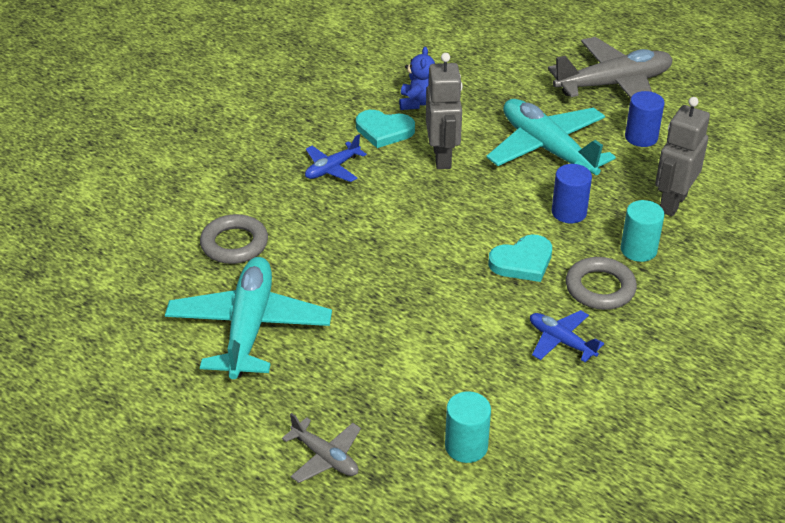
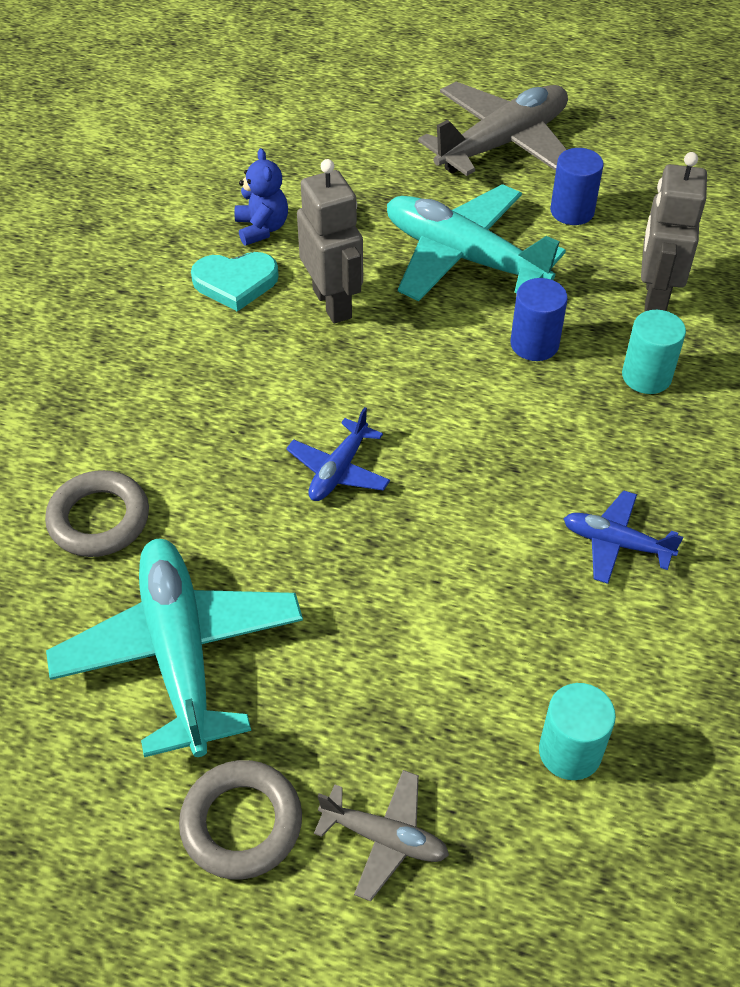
camera: 20 degrees left, 10 degrees up
(332, 168) = (189, 359): blue plane -> blue plane (338, 470)
(522, 262) = (510, 435): turquoise heart -> none
(600, 288) = (626, 447): grey ring -> grey ring (241, 823)

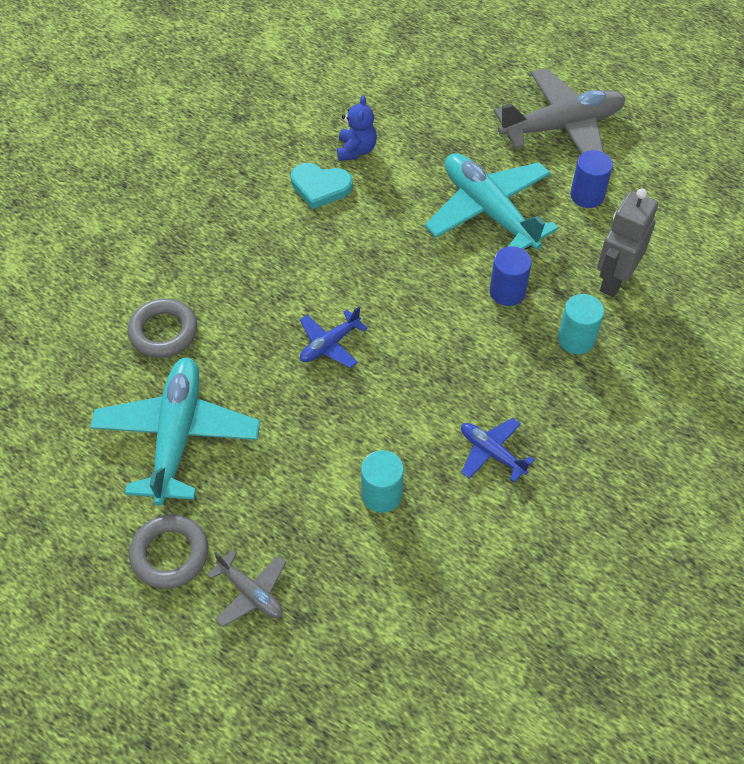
camera: 20 degrees right, 5 degrees up
(332, 303) = (380, 221): grey robot -> none
(570, 751) = (391, 580): turquoise cylinder -> turquoise cylinder (382, 494)

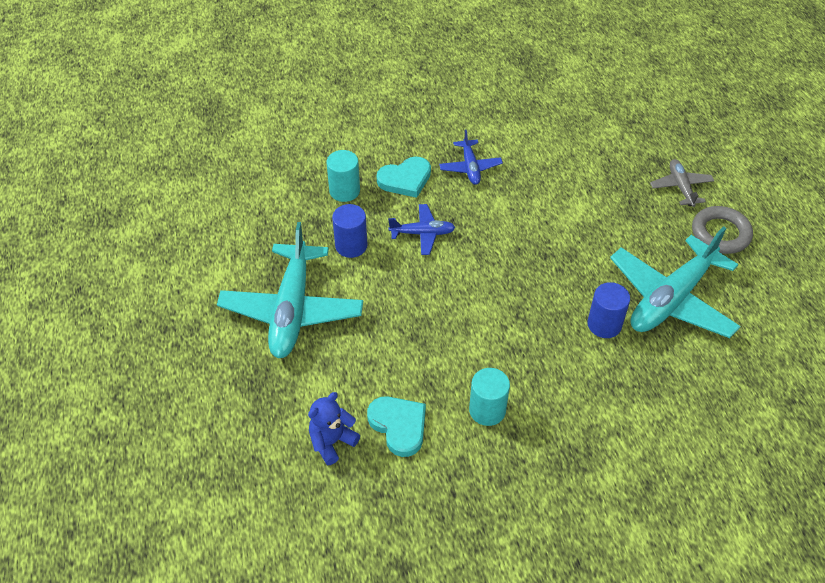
camera: 140 degrees left, 5 degrees down
(163, 332) = (633, 382): grey ring -> none
(329, 344) = (512, 291): blue plane -> blue plane (422, 233)
(382, 494) = (559, 186): turquoise cylinder -> turquoise cylinder (487, 410)
(537, 392) = (405, 179): none -> turquoise heart
(562, 126) = (146, 339): grey plane -> none
(587, 195) = (209, 272): blue cylinder -> blue cylinder (604, 324)
(614, 280) = (273, 207): grey robot -> none

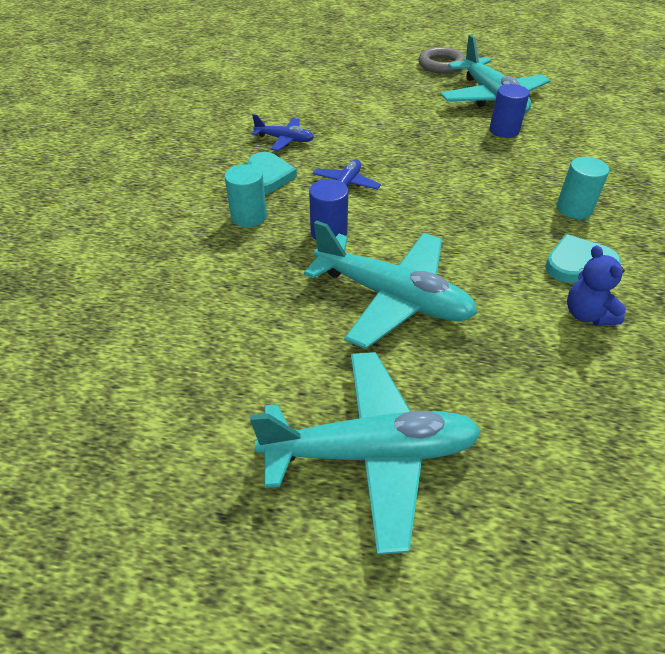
camera: 65 degrees left, 5 degrees down
(144, 342) = (370, 453): none -> turquoise plane
(681, 187) = (386, 64): grey plane -> none

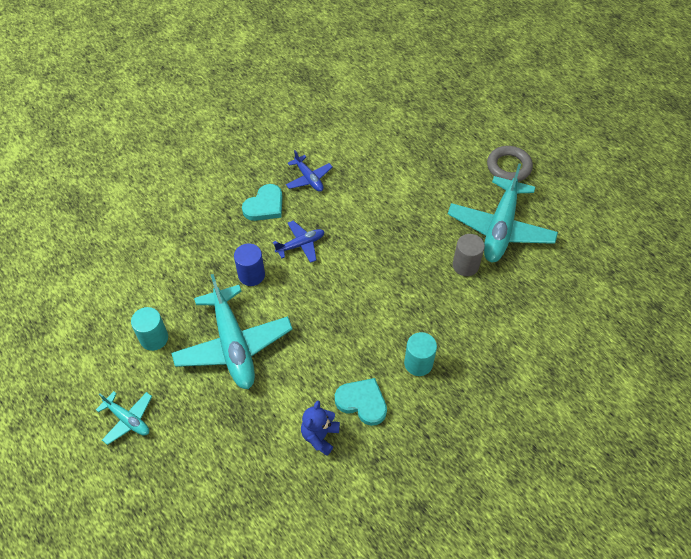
camera: 40 degrees right, 10 degrees up
(249, 216) = (222, 232): turquoise cylinder -> turquoise cylinder (154, 338)
(370, 453) = (128, 419): turquoise plane -> turquoise plane, size x0.49
(504, 130) = (465, 265): blue cylinder -> grey cylinder

